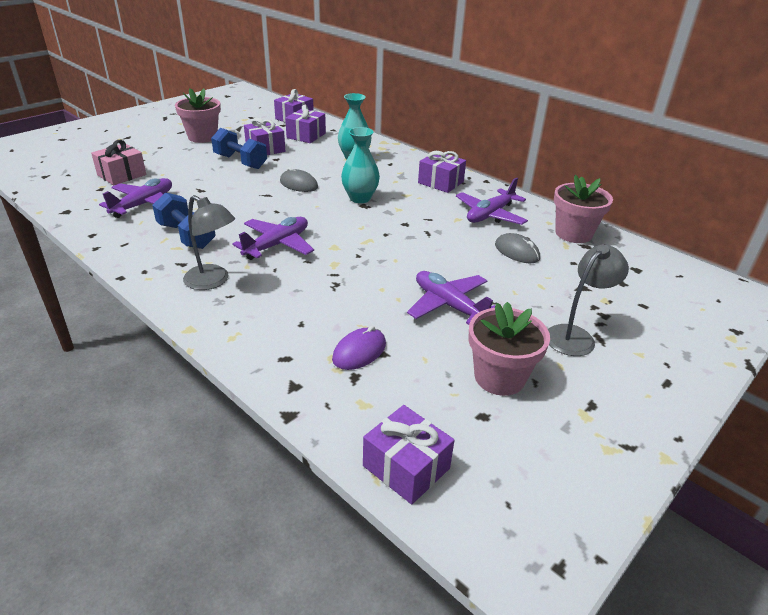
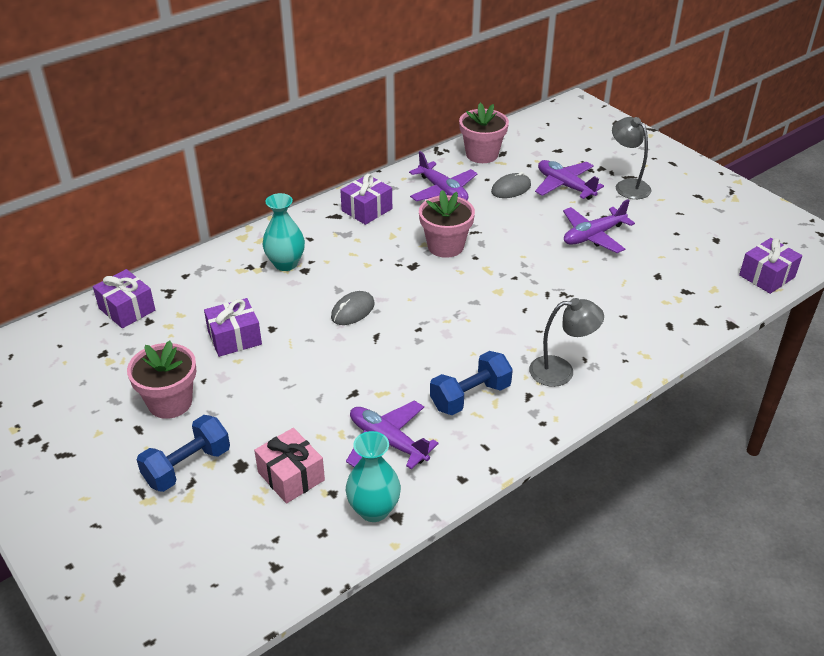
camera: 80 degrees left, 5 degrees up
(213, 281) = (561, 371): grey lamp -> grey lamp turned 45 degrees clockwise
(240, 162) = (274, 360): blue dumbbell -> blue dumbbell (187, 466)
(277, 245) = (493, 328): purple plane -> purple plane (565, 186)
(306, 135) = (199, 300): purple gift -> none
(359, 352) = (657, 287): purple mouse -> none
(360, 198) = (396, 267): turquoise vase -> turquoise vase (374, 510)
(499, 377) = (677, 226): pink flower pot -> pink flower pot (445, 246)

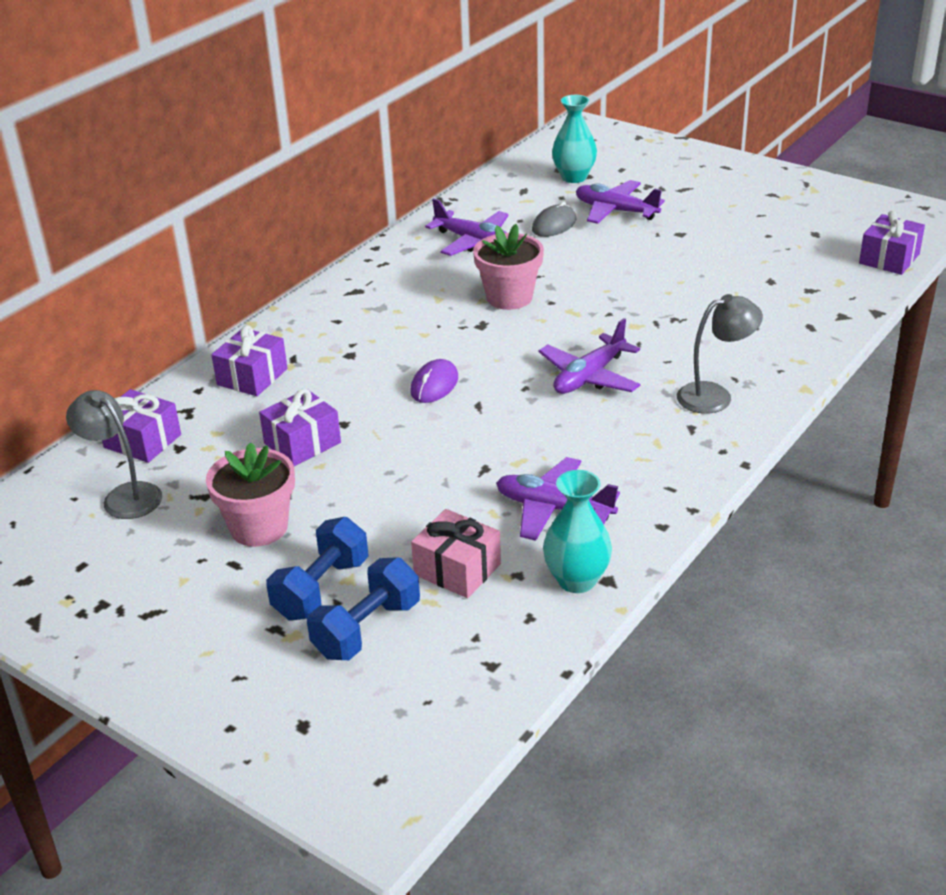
camera: 15 degrees left, 5 degrees down
(285, 264) = (322, 352): turquoise vase -> turquoise vase (574, 177)
(352, 310) = (434, 385): grey mouse -> purple mouse
(367, 210) = (391, 278): purple gift -> purple gift (252, 377)
(470, 396) = (625, 443): blue dumbbell -> blue dumbbell (367, 629)
(482, 154) = (499, 196): pink flower pot -> none
(593, 236) = (676, 255): purple plane -> purple plane (589, 377)
(627, 185) = (687, 198): grey lamp -> grey lamp (124, 496)

